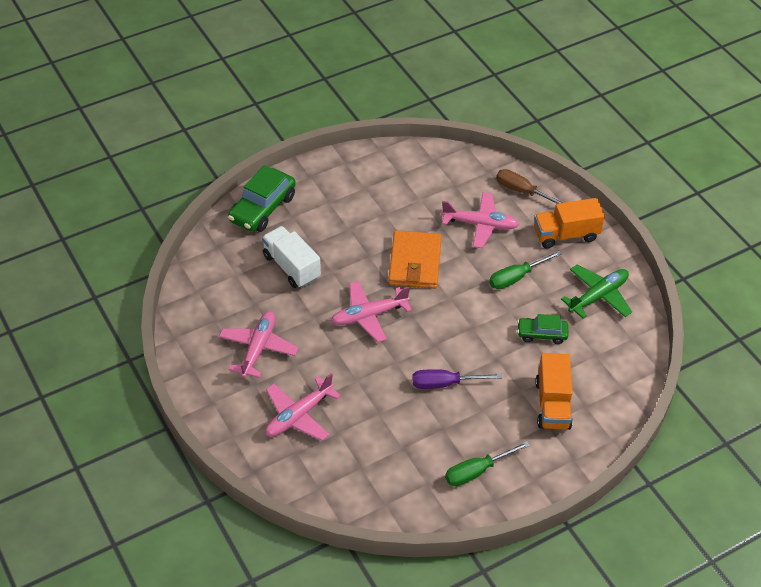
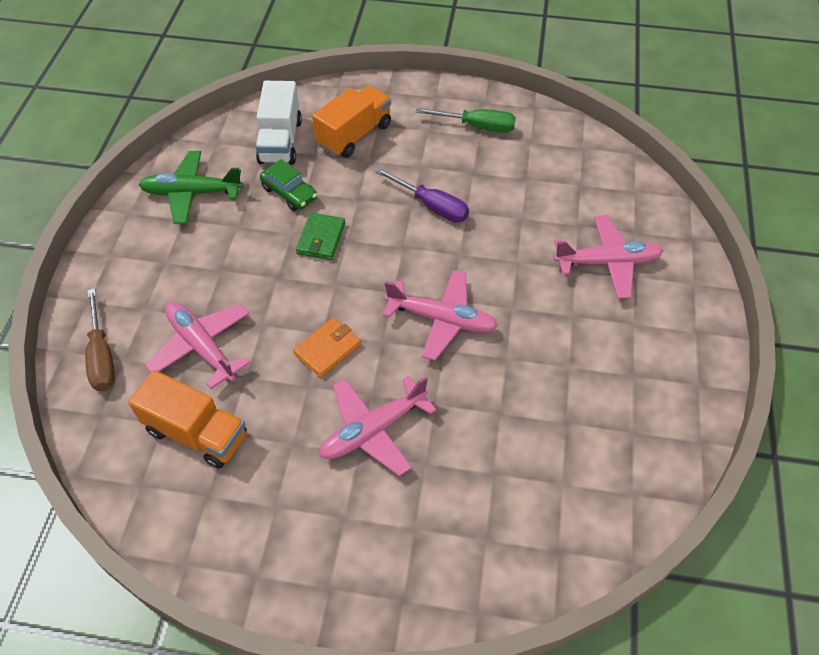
camera: 140 degrees left, 5 degrees up
(258, 348) = (601, 361): pink plane -> pink plane (373, 430)
(262, 208) = (446, 575): green car -> none
(291, 267) = (480, 444): white truck -> white truck (280, 141)
(415, 262) = (327, 349): orange wallet -> orange wallet, size x0.58
(488, 318) = (321, 238): none -> green wallet
(516, 277) = (242, 260): green screwdriver -> none
(566, 235) = (132, 272): orange truck -> orange truck (196, 433)

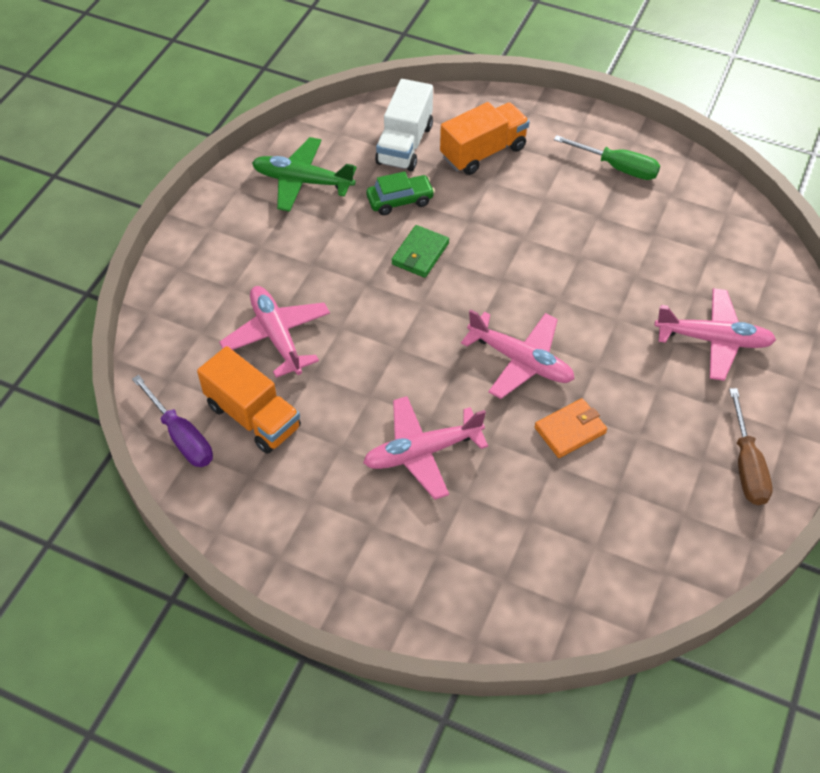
camera: 15 degrees right, 0 degrees up
(102, 356) = (181, 325): brown screwdriver -> brown screwdriver (746, 465)
(289, 193) = (400, 201): green car -> green car turned 75 degrees counterclockwise
(327, 349) = (398, 365): orange wallet -> orange wallet (570, 430)
(432, 206) = (544, 243): purple screwdriver -> purple screwdriver (181, 436)

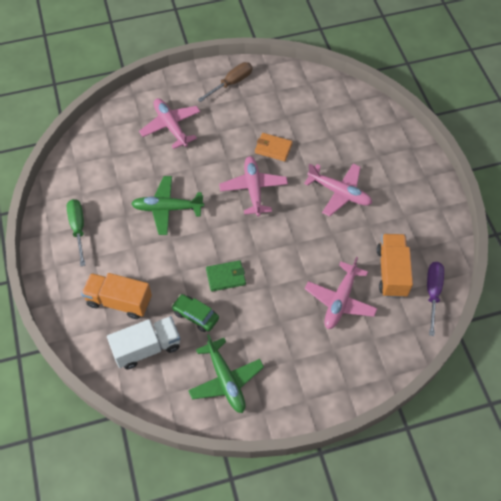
camera: 130 degrees left, 5 degrees up
(572, 258) = (167, 208): none -> green plane

